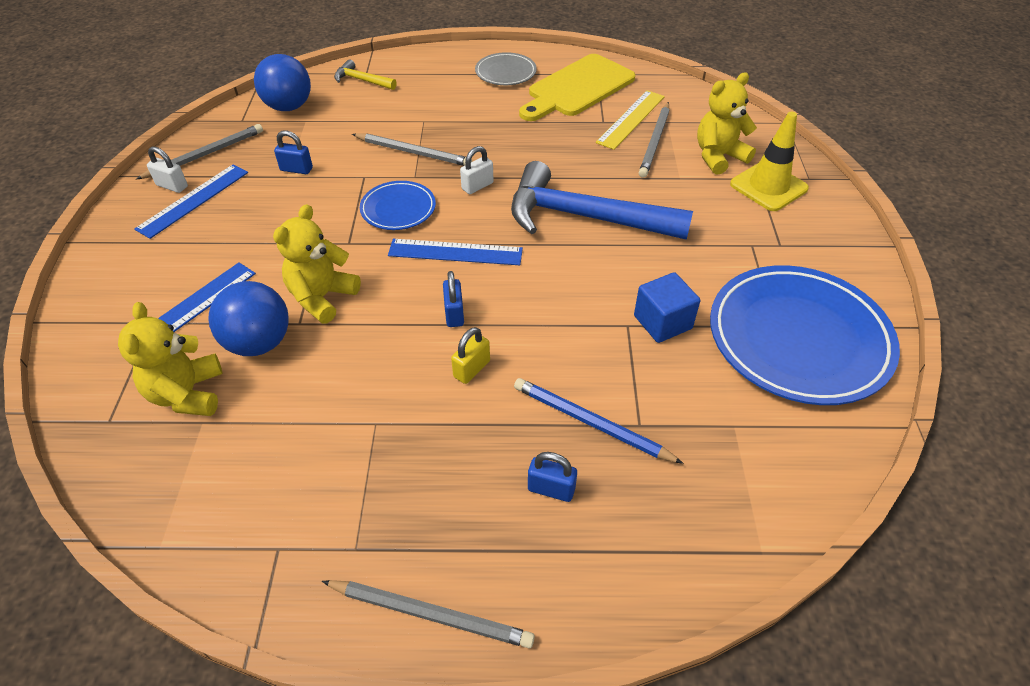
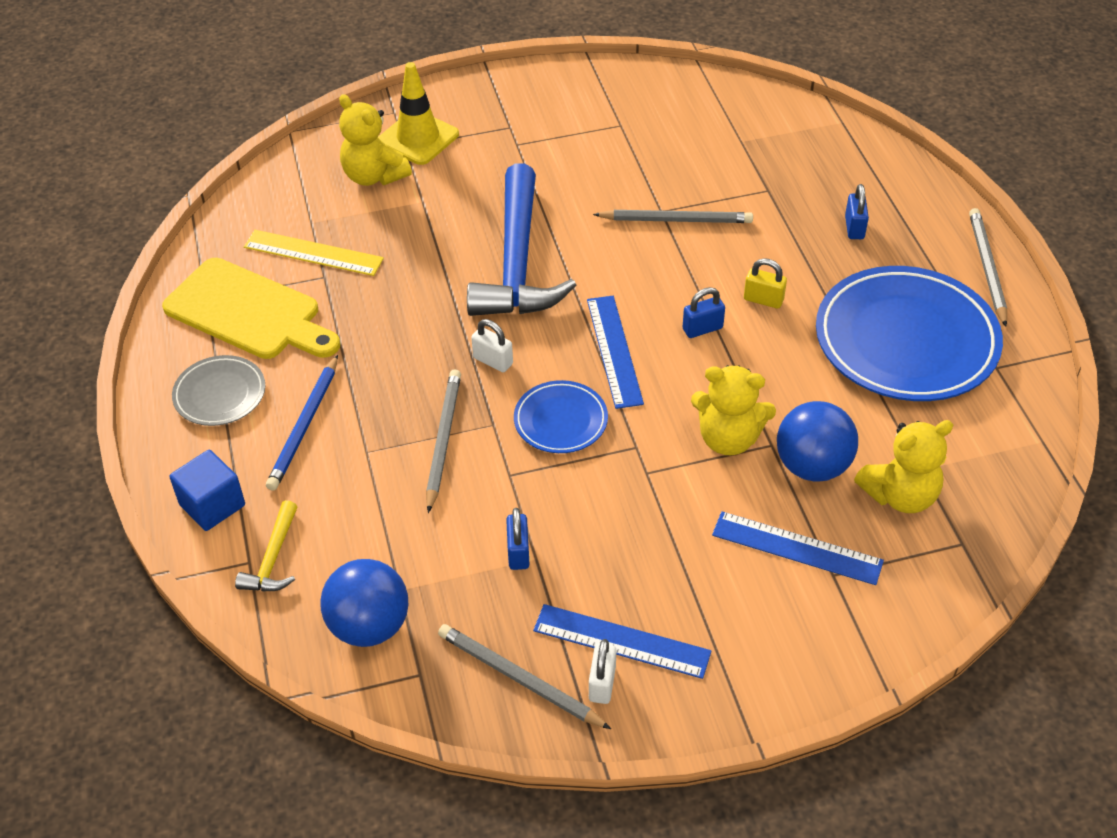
camera: 105 degrees left, 0 degrees up
(591, 423) = (781, 216): blue pencil -> blue pencil (305, 426)
(655, 142) = (358, 227): grey pencil -> grey pencil (676, 220)
(662, 322) = (647, 190): blue cube -> blue cube (212, 505)
(798, 339) = (630, 112): blue plate -> blue plate (906, 340)

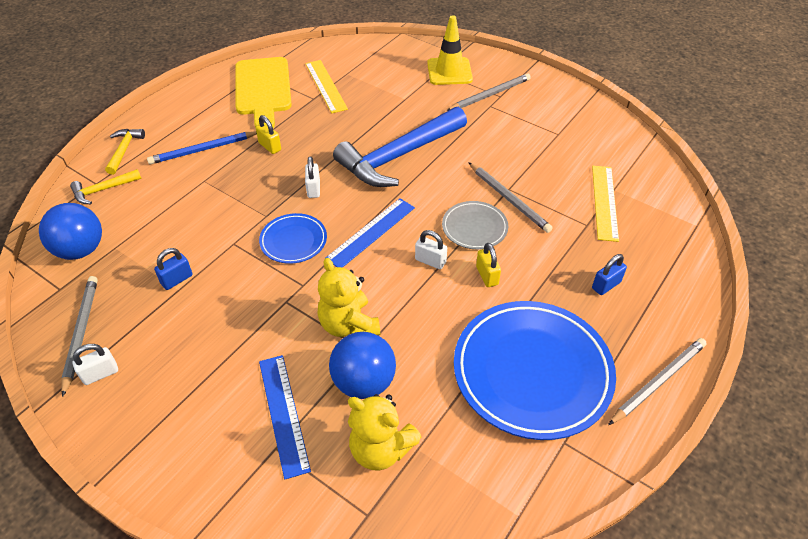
camera: 50 degrees right, 0 degrees up
(212, 505) = (124, 150): blue cube -> yellow hammer
(220, 394) = (199, 112): grey plate -> grey plate (474, 228)
(372, 361) = (270, 146): none -> yellow padlock
(374, 176) = (403, 73): yellow teddy bear -> none
(443, 440) = (236, 203): grey pencil -> grey pencil (490, 95)
(621, 641) = (140, 364): blue ruler -> none
(702, 328) = (430, 261): blue padlock -> white padlock
(751, 158) = (604, 202): none -> yellow ruler

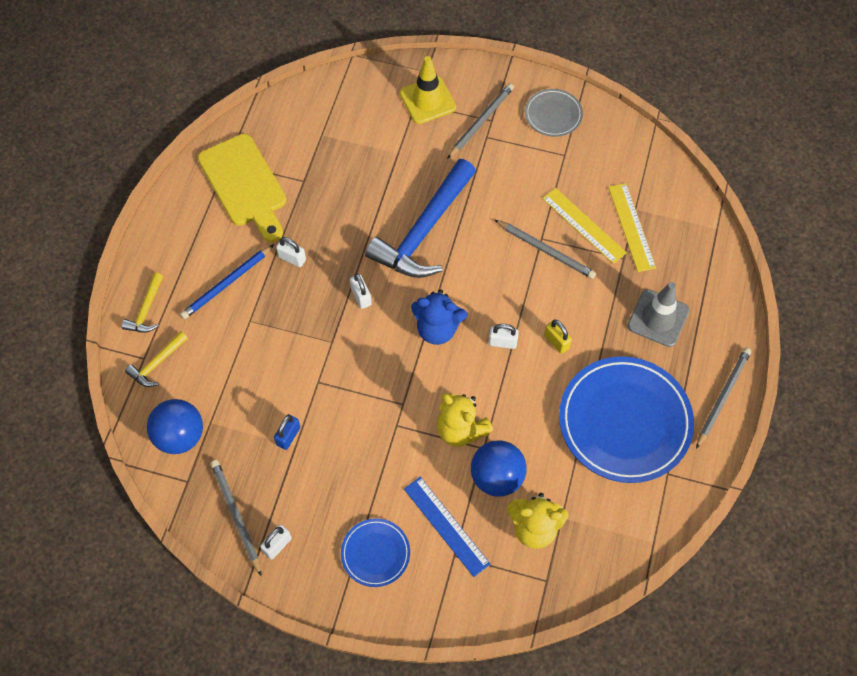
camera: 20 degrees left, 15 degrees up
(124, 150) = (146, 310): yellow hammer -> yellow hammer turned 150 degrees counterclockwise
(270, 146) = (292, 258): yellow padlock -> white padlock
(293, 241) = (372, 361): blue plate -> blue plate (375, 553)
(325, 86) = (308, 159): yellow ruler -> yellow ruler (583, 225)
(371, 232) = (437, 329): blue ruler -> blue teddy bear
(474, 228) = (527, 293): grey plate -> grey plate (553, 115)
(606, 285) = (658, 318): blue padlock -> grey traffic cone

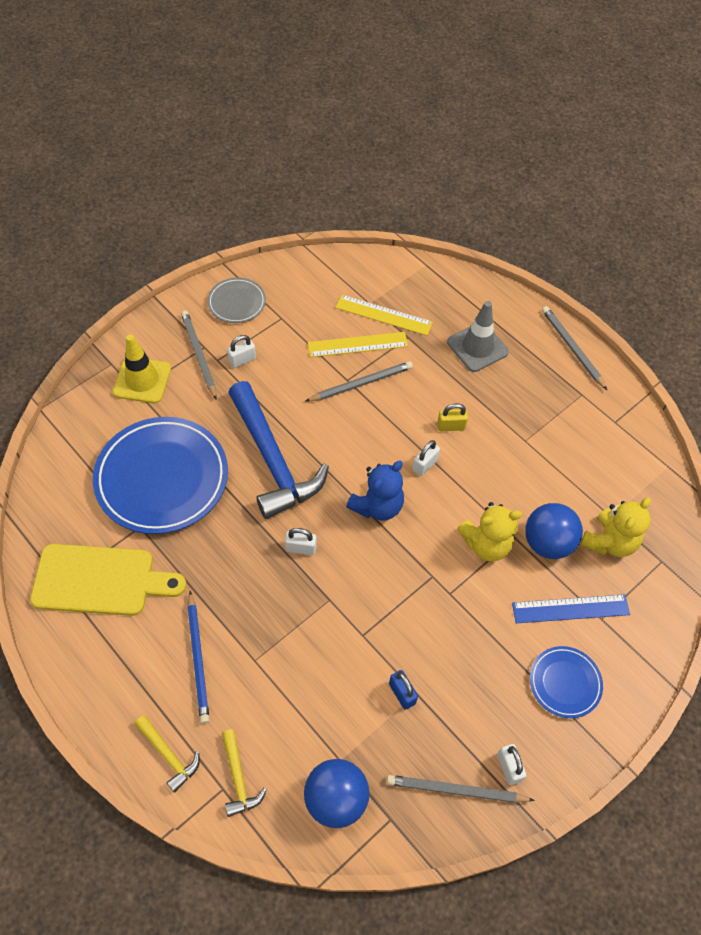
camera: 60 degrees left, 5 degrees down
(292, 258) = (216, 584): white padlock -> white padlock (242, 360)
(624, 421) = (553, 423): blue plate -> blue plate (162, 478)

